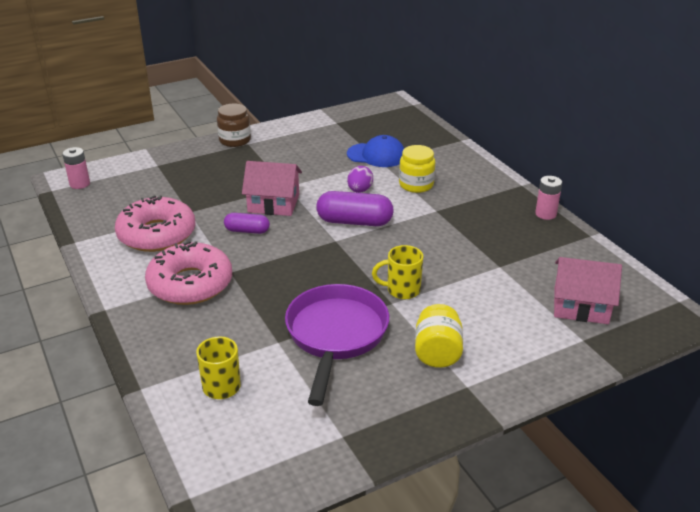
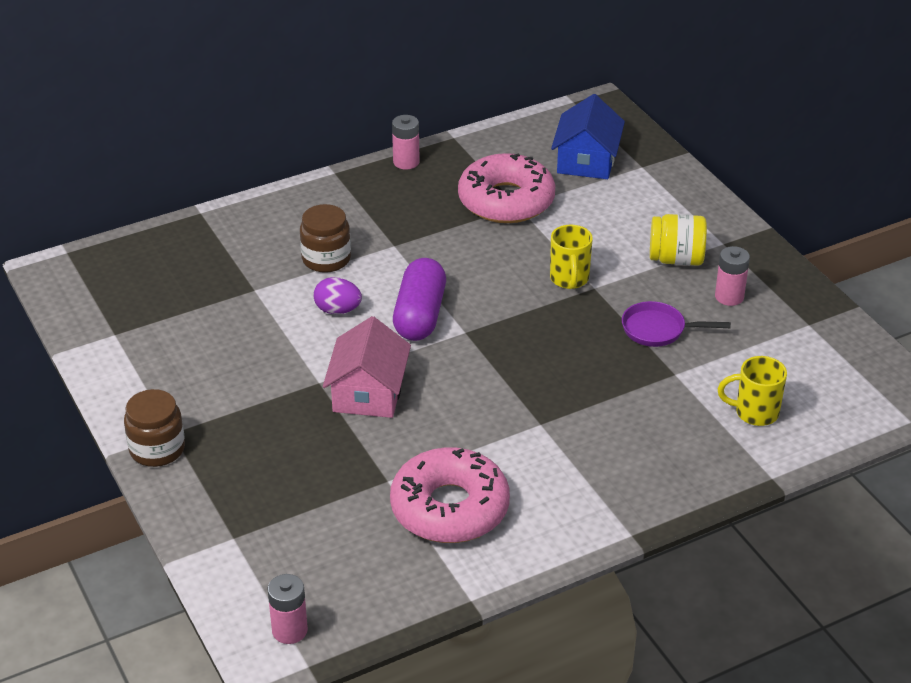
camera: 90 degrees left, 5 degrees up
(190, 284) = (569, 458): pink donut -> pink donut (506, 201)
(247, 231) = (441, 415): purple capsule -> none
(336, 335) = (658, 330): purple pan -> purple pan, size x0.52
(376, 155) = (235, 293): blue cap -> none
(383, 383) = (729, 297): none -> pink battery
(416, 185) = (326, 259): yellow jar -> brown jar
(581, 305) = (586, 160): pink house -> blue house

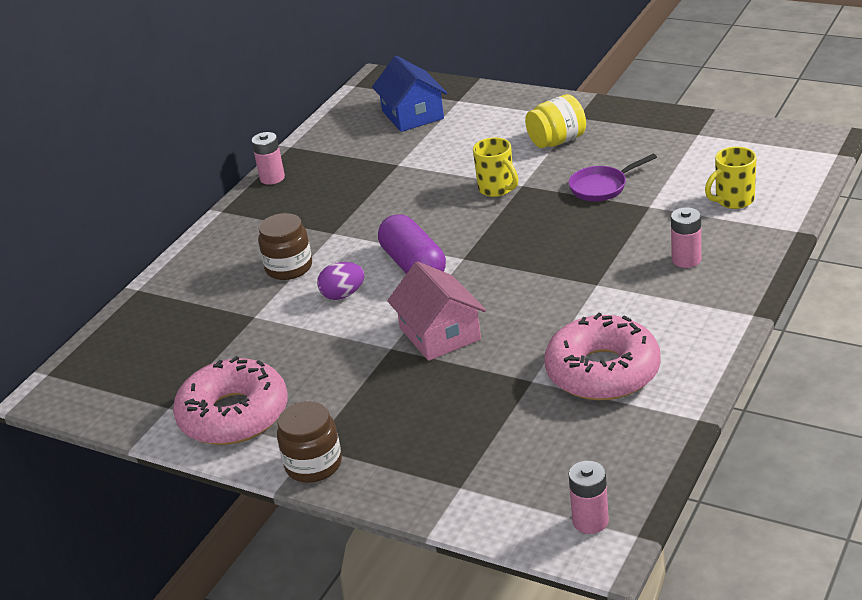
camera: 30 degrees left, 5 degrees down
(506, 201) = (384, 165): pink donut -> pink donut (234, 415)
(729, 297) = (623, 145): pink battery -> pink battery (686, 260)

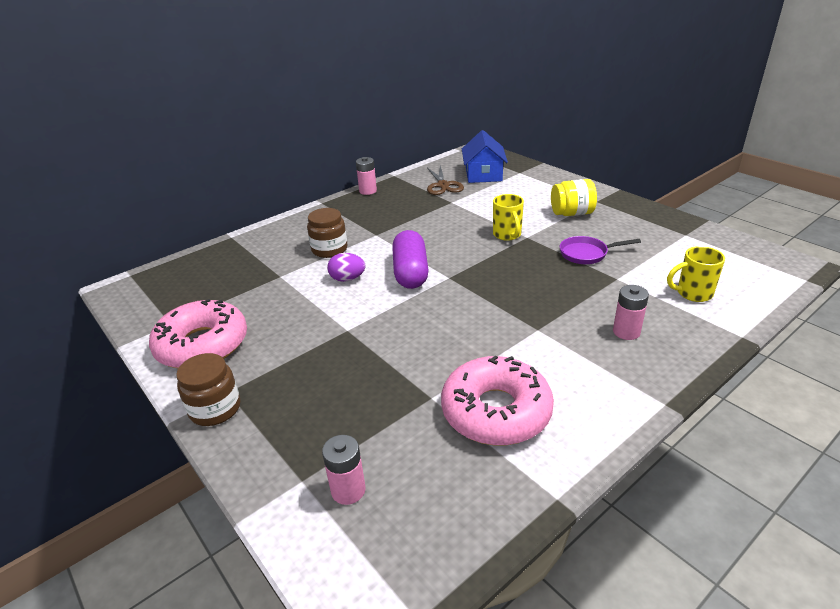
camera: 20 degrees right, 0 degrees up
(369, 144) = (443, 185): none -> brown scissors
(440, 334) = (390, 331): pink house -> none
(590, 521) = (384, 577): pink battery -> pink battery (348, 490)

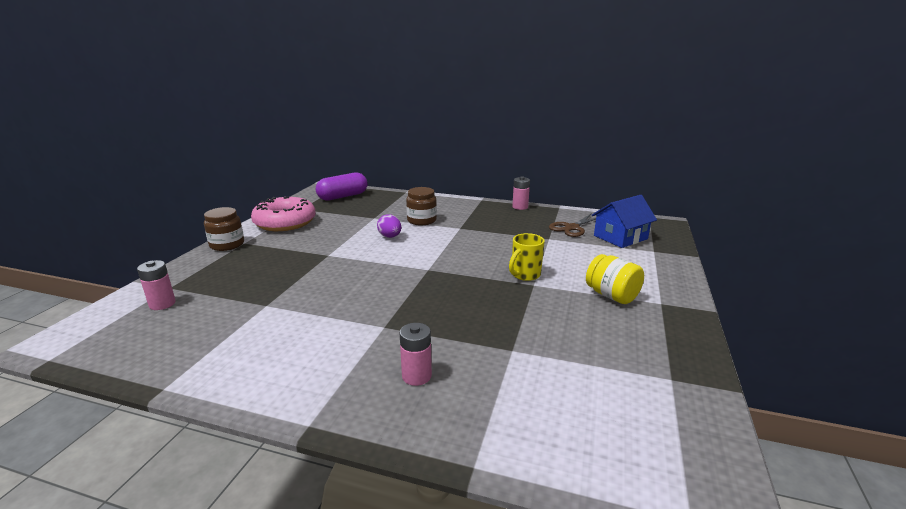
camera: 55 degrees right, 10 degrees down
(410, 272) = (420, 254): purple capsule -> purple capsule (343, 196)
(496, 411) = (260, 335): pink donut -> none
(586, 254) = (540, 322): purple pan -> none
(693, 293) = (534, 409): yellow mug -> none

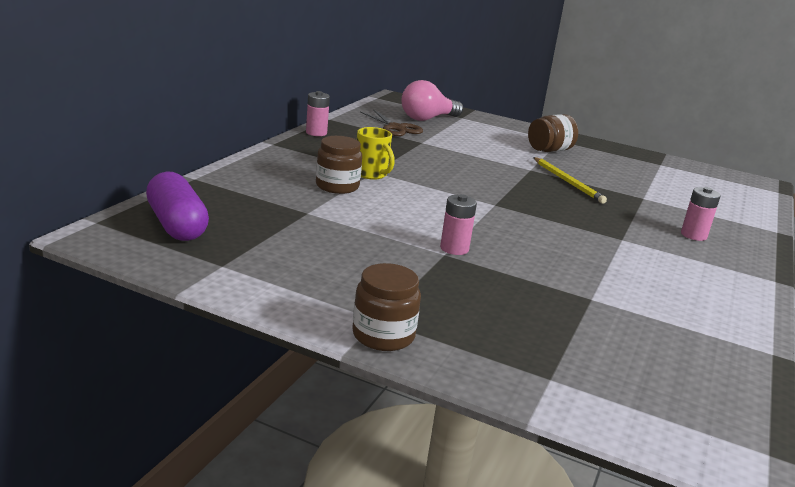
camera: 85 degrees left, 0 degrees up
(162, 304) = (603, 378): pink battery -> pink battery (454, 248)
(285, 222) = (292, 281): pink donut -> none
(390, 237) = (390, 211): purple egg -> none
(517, 303) = (567, 182): none -> yellow pencil
(525, 275) = (510, 168): yellow mug -> yellow mug (371, 174)
(611, 296) = (549, 150): yellow jar -> brown jar
(620, 237) = (427, 119): blue house -> pink light bulb

